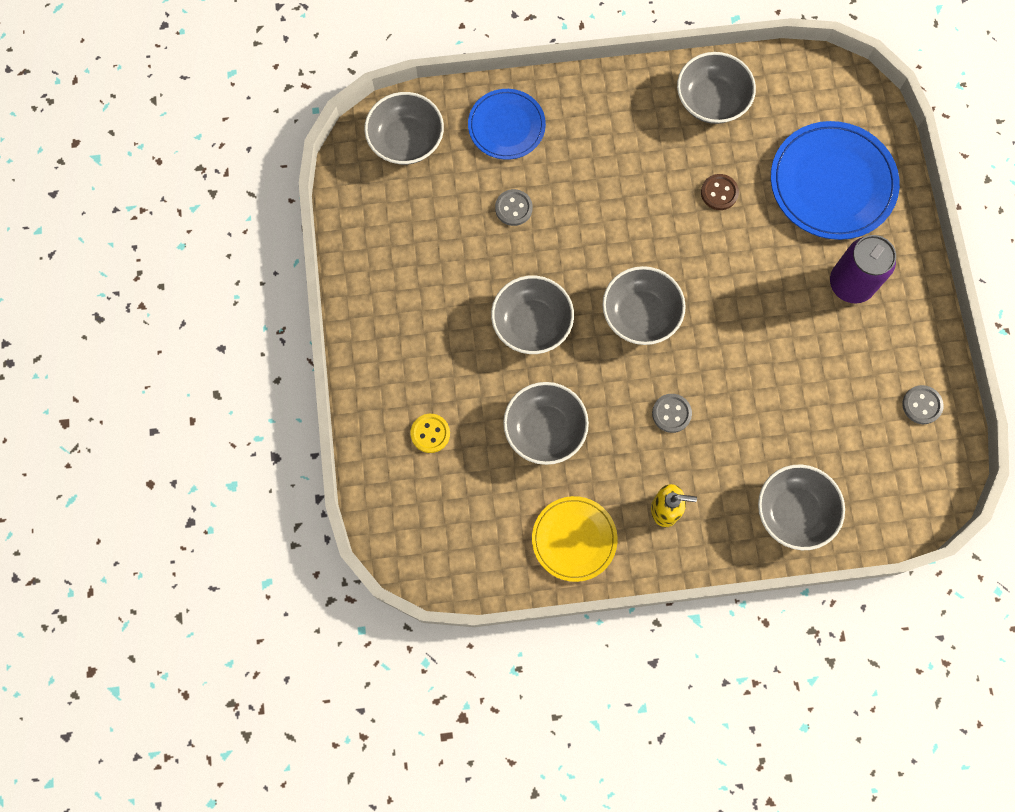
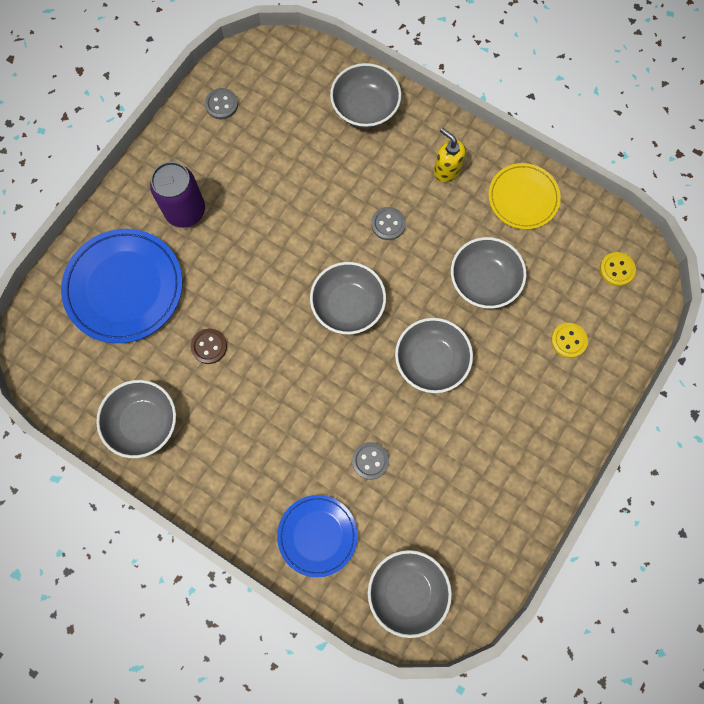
camera: 140 degrees left, 0 degrees up
(436, 536) = (616, 269): none -> yellow button

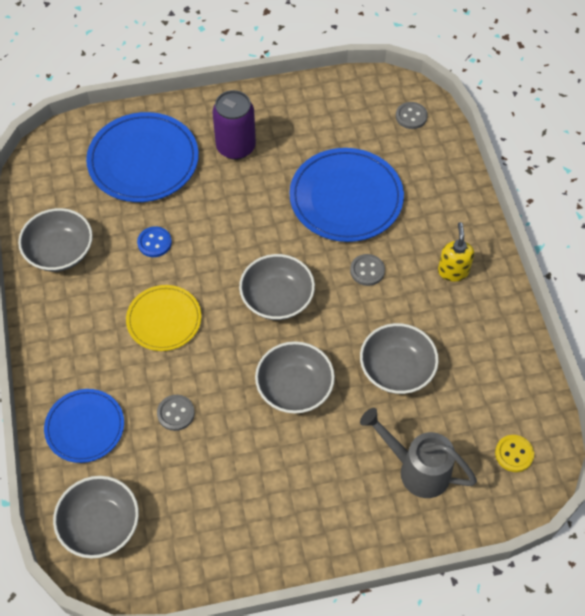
camera: 45 degrees right, 15 degrees down
(209, 346) = (154, 243): brown button -> blue button
(221, 104) = (335, 101): grey button -> grey button (411, 116)
(313, 179) = (346, 198): none -> blue plate
(365, 107) = (437, 182): grey bowl -> none
(523, 198) = (493, 339): yellow plate -> yellow plate (164, 320)
(568, 340) = (416, 469): yellow button -> grey watering can

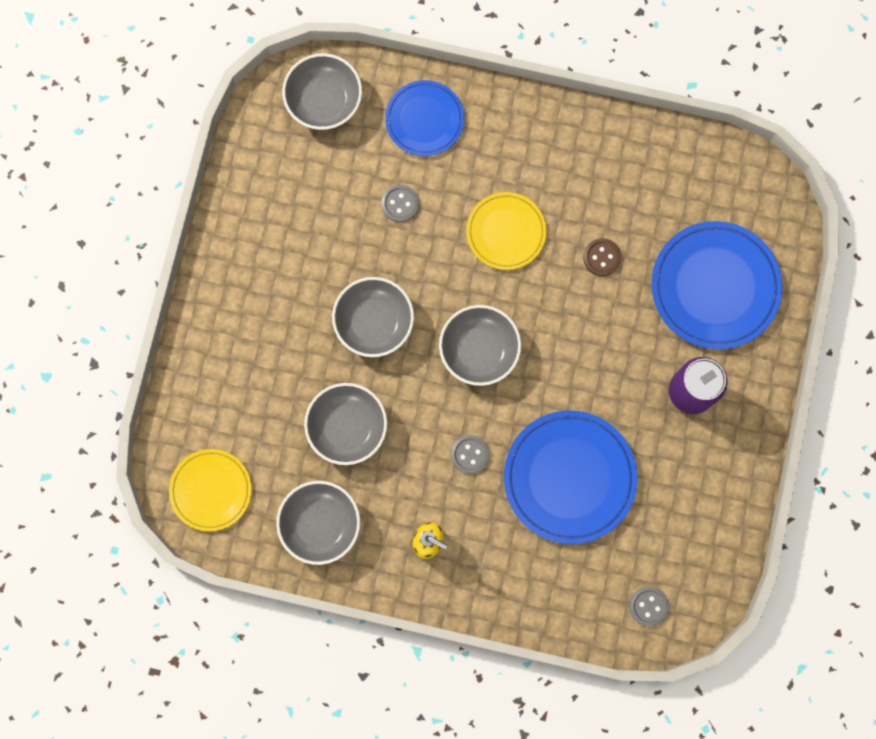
camera: 115 degrees right, 20 degrees up
(60, 252) = (632, 162): grey bowl -> grey bowl (320, 524)
(154, 243) = (602, 257): blue button -> brown button
(416, 469) = (241, 393): grey watering can -> none
(514, 454) = (211, 490): yellow button -> yellow plate

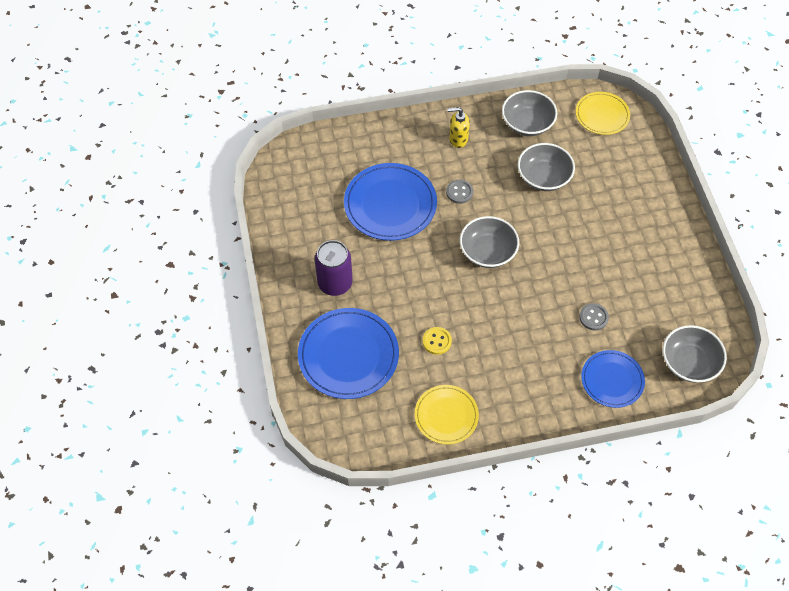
camera: 155 degrees right, 20 degrees down
(374, 322) = (564, 240): grey bowl -> none
(506, 232) = (511, 330): yellow plate -> yellow plate (446, 416)
(602, 257) = (437, 341): brown button -> yellow button
(649, 606) = (307, 158): grey button -> none

